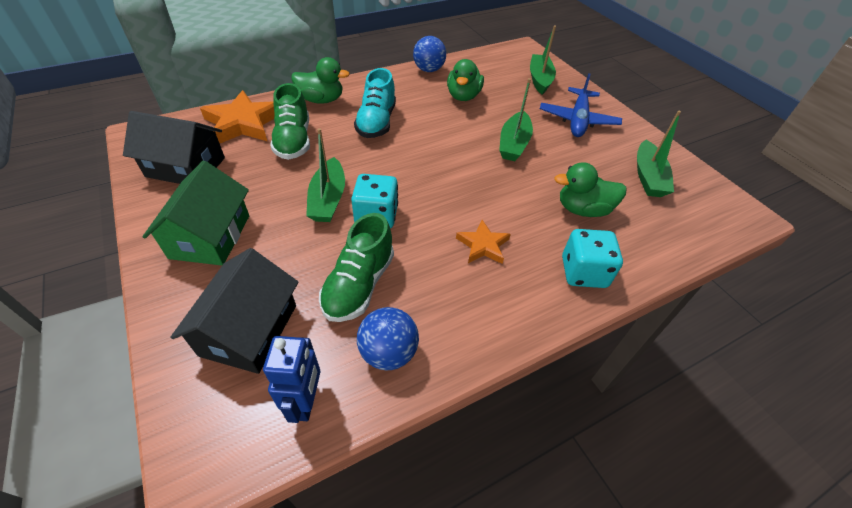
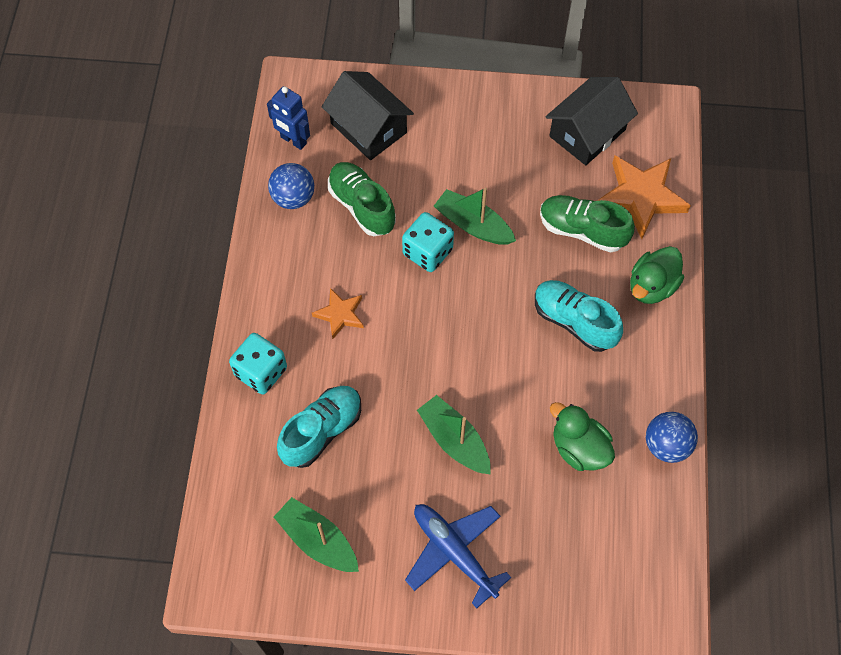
camera: 125 degrees right, 15 degrees up
(210, 236) = (479, 129): green house -> none
(539, 79) = (569, 580): green boat -> none
(583, 209) = (322, 431): green duck -> turquoise shoe

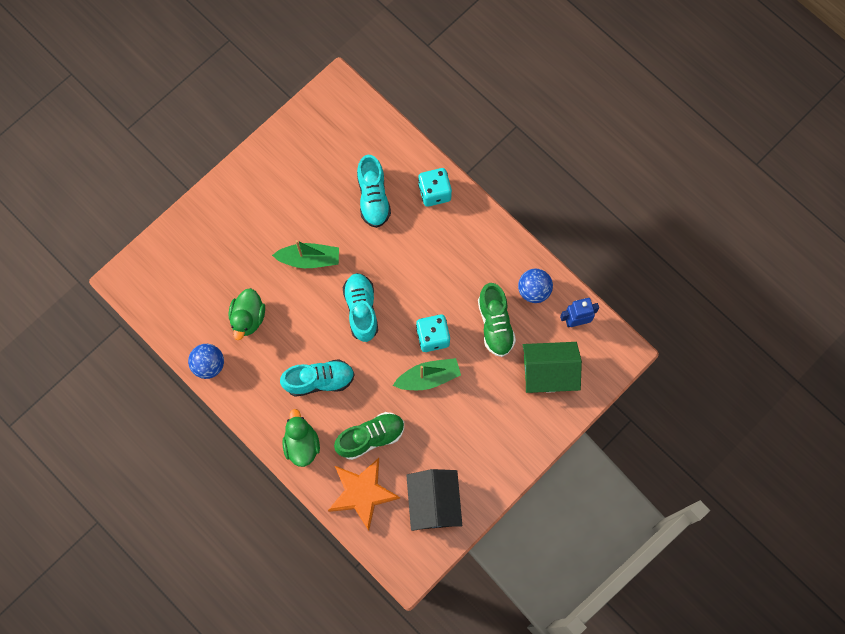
camera: 130 degrees right, 10 degrees up
(318, 540) = (317, 153): green boat -> none
(340, 314) = (434, 258): orange star -> none
(362, 206) = (495, 324): green shoe -> green shoe turned 75 degrees clockwise
(368, 128) = (549, 372): black house -> green house
(454, 552) = (253, 211): blue plane -> none
(462, 341) = (361, 310): none -> turquoise shoe
(579, 448) = (248, 318): green duck -> green duck turned 105 degrees clockwise

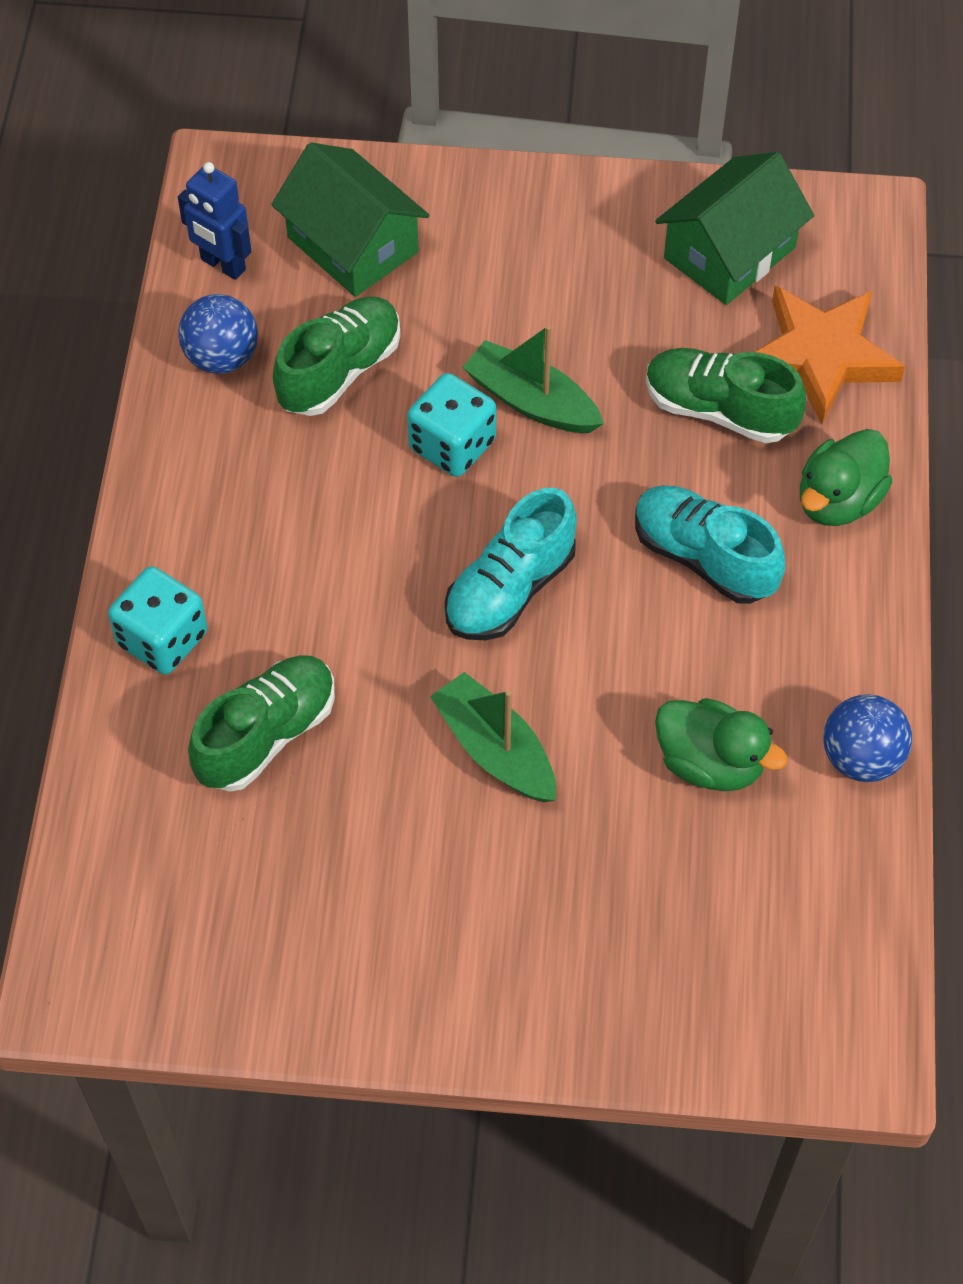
camera: 130 degrees left, 15 degrees down
(248, 318) = (710, 763): green duck -> green duck turned 60 degrees clockwise
(373, 197) = (266, 735): turquoise shoe -> green shoe
(433, 503) = (729, 253): black house -> green house

